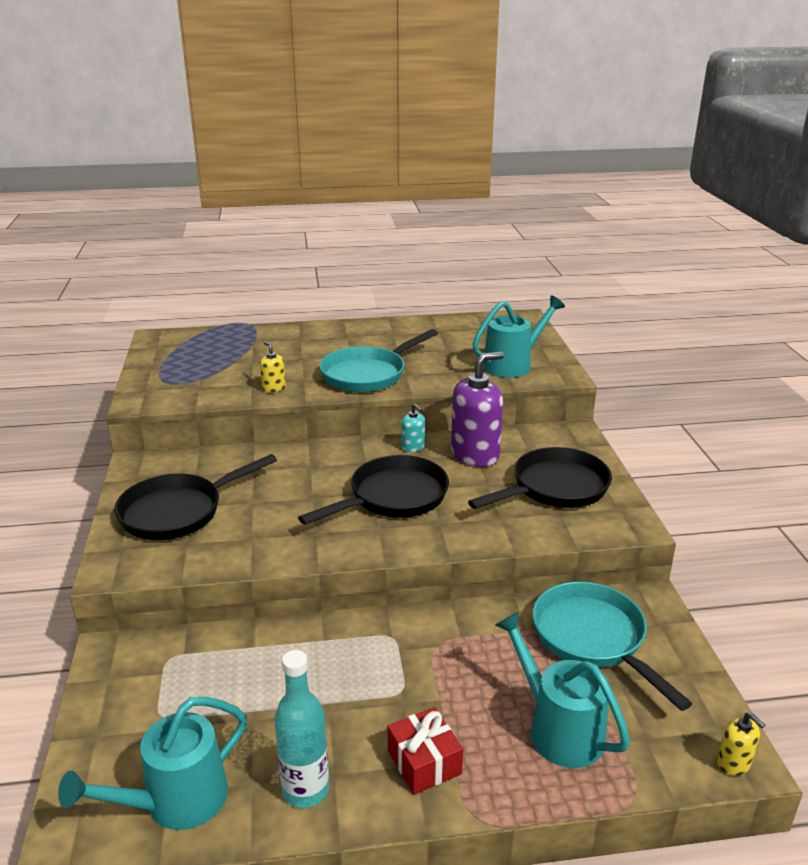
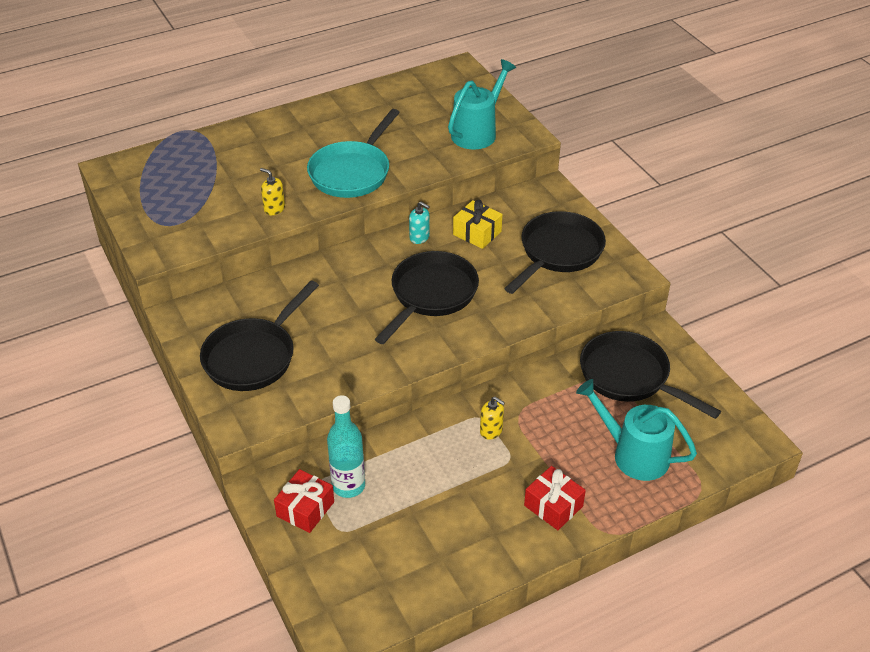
camera: 20 degrees left, 15 degrees up
(140, 681) = (305, 509): none -> red gift
(175, 802) = (395, 587): turquoise watering can -> none
(305, 790) = (482, 550): turquoise bottle -> turquoise bottle (348, 486)
(475, 454) = (477, 233): purple soap dispenser -> yellow gift
(593, 638) = (629, 377): turquoise pan -> black pan
(733, 763) = (755, 445): yellow soap dispenser -> yellow soap dispenser (491, 431)

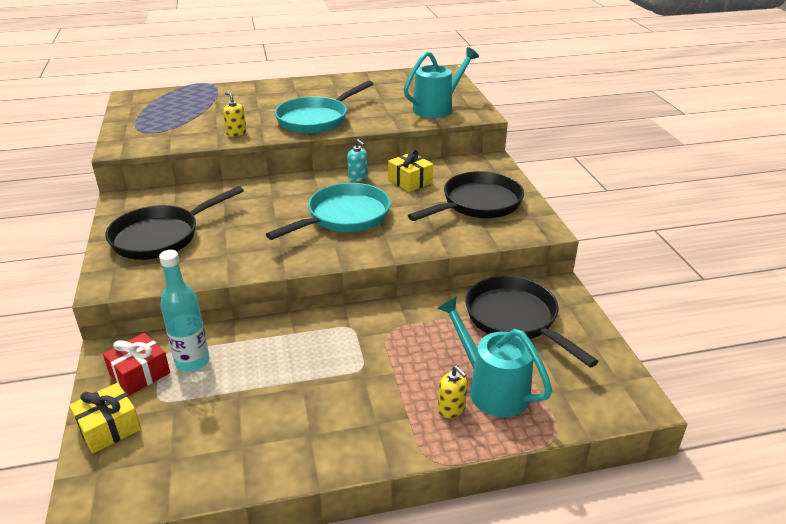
camera: 15 degrees right, 10 degrees down
(311, 568) = (109, 428): none -> yellow gift
(431, 295) = (344, 217): black pan -> turquoise pan
(491, 431) = (355, 340): yellow soap dispenser -> yellow soap dispenser (451, 409)
(553, 506) = (384, 421): red gift -> none

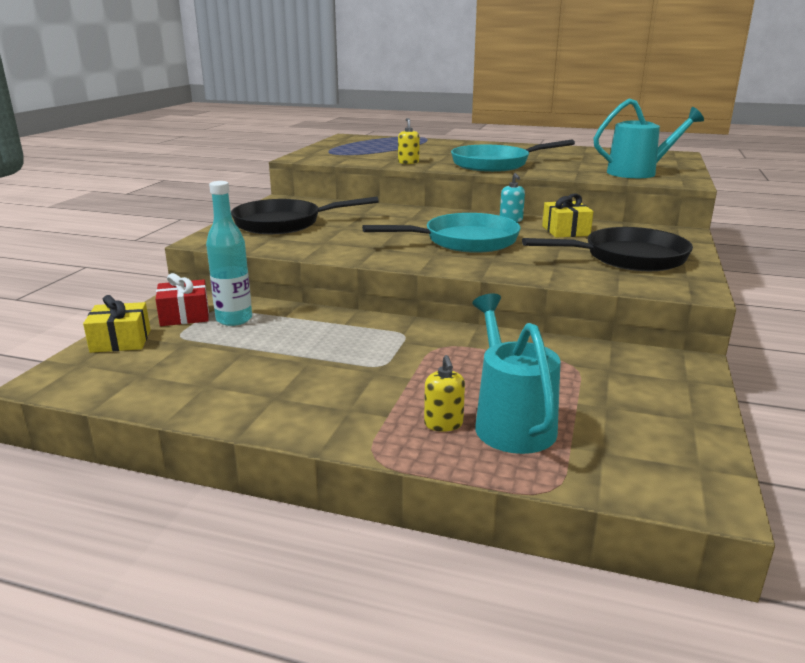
camera: 30 degrees right, 10 degrees down
(515, 319) = (602, 374): black pan -> none

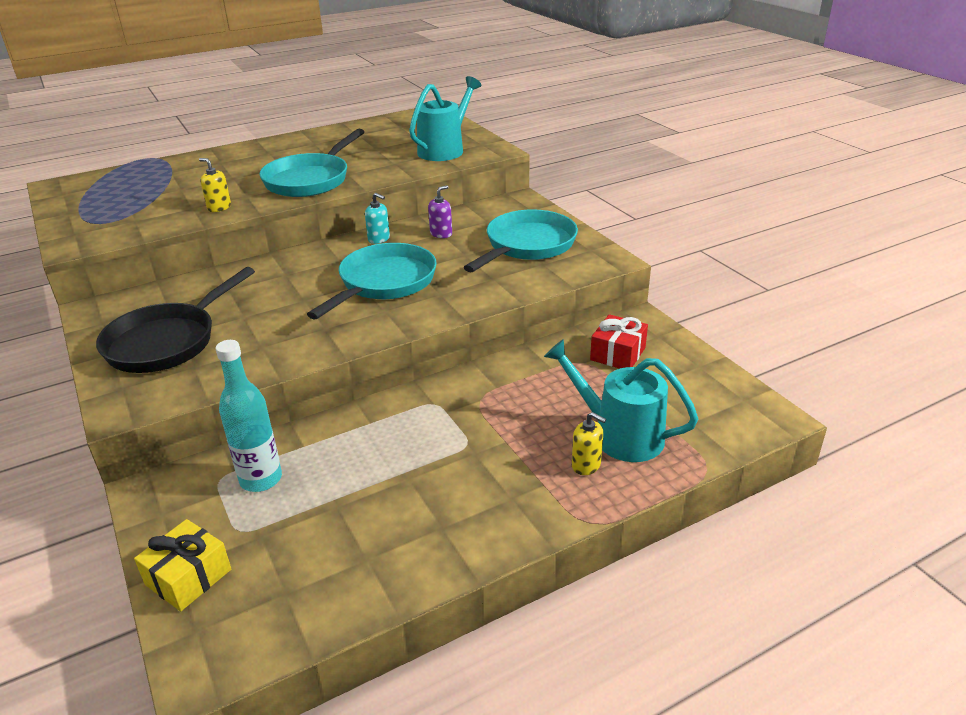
camera: 45 degrees left, 10 degrees up
(184, 315) = (199, 507): red gift -> red gift (618, 354)
(565, 231) = (441, 234): yellow gift -> purple soap dispenser
(628, 258) = (527, 245): black pan -> turquoise pan

